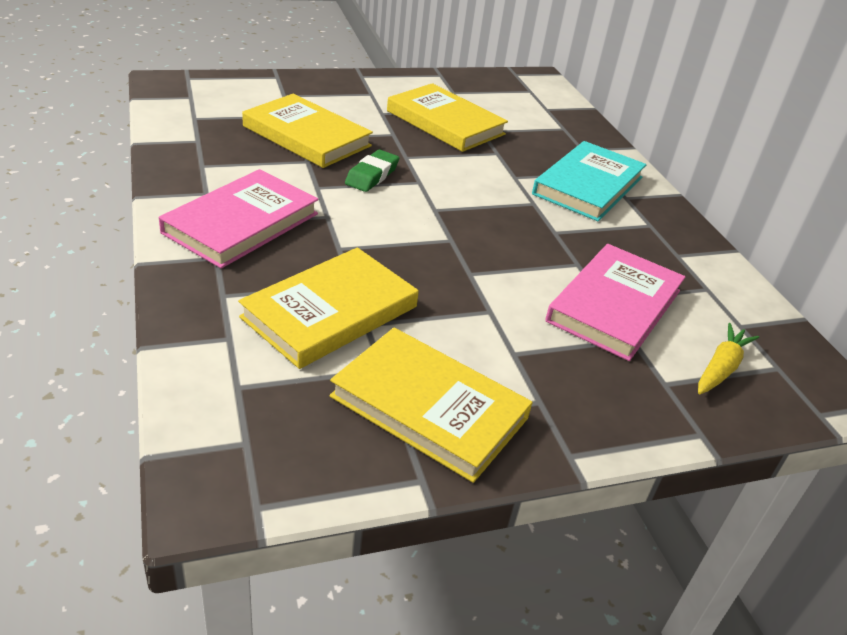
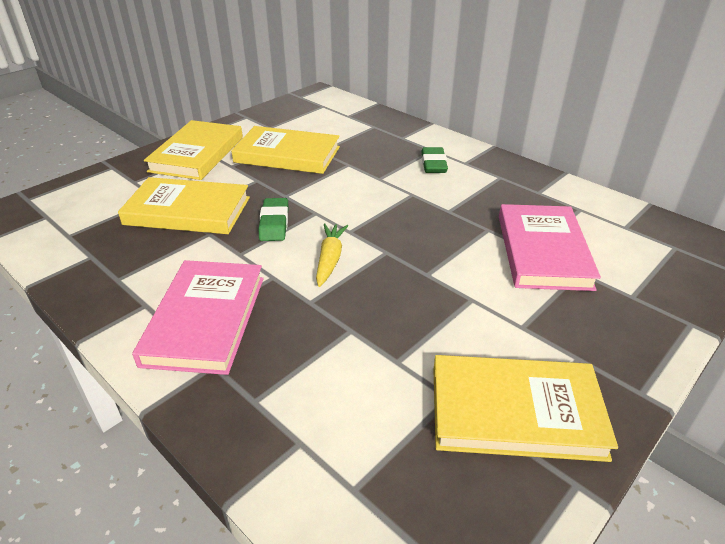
camera: 25 degrees left, 0 degrees up
(330, 312) = (359, 366): yellow book -> yellow book (197, 154)
(588, 186) = (433, 164): turquoise book -> green eraser
(721, 368) = (648, 265): yellow carrot -> yellow carrot (330, 259)

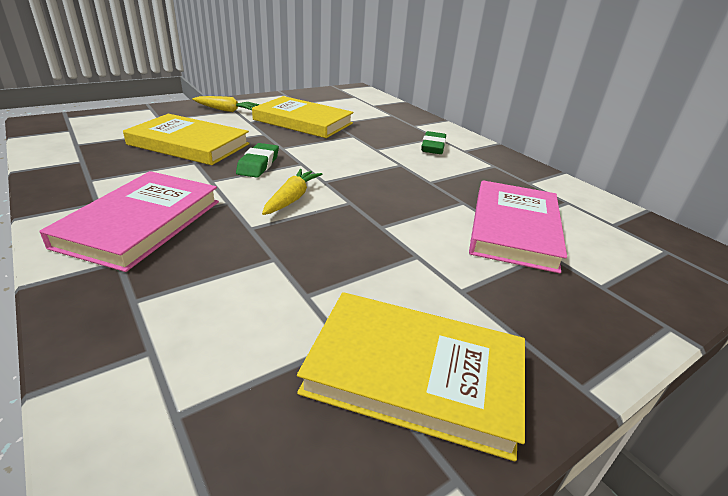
camera: 10 degrees right, 5 degrees down
(197, 154) = (226, 110): yellow book -> yellow carrot

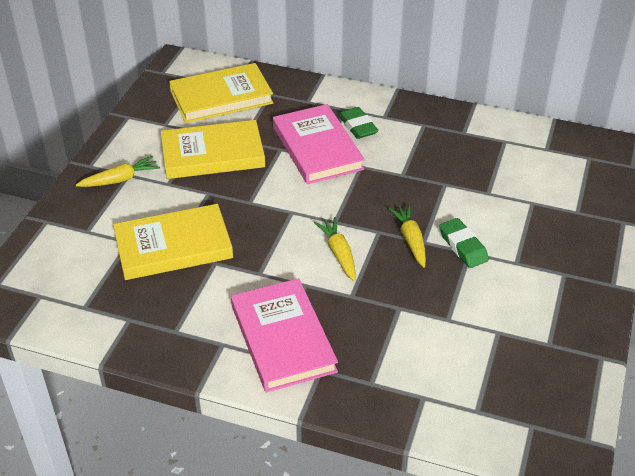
camera: 35 degrees left, 10 degrees up
(258, 164) = (264, 234): green eraser -> green eraser (463, 246)
(370, 220) = (410, 240): none -> yellow carrot
(414, 374) = (544, 326): yellow book -> yellow book (221, 97)
(514, 229) = (497, 192): pink book -> pink book (317, 148)

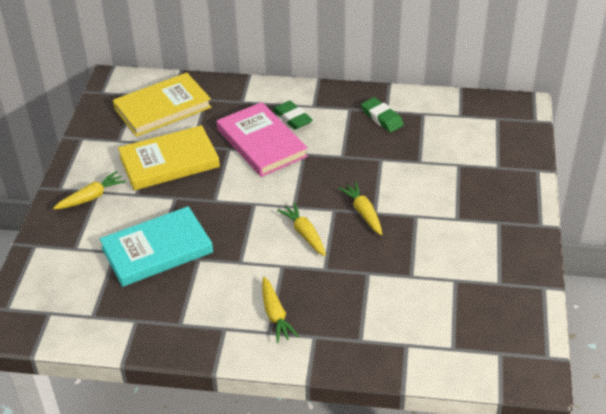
camera: 10 degrees left, 0 degrees up
(173, 246) = (157, 250): yellow book -> turquoise book
(283, 338) = (275, 315): pink book -> yellow carrot
(463, 246) = (409, 211): green eraser -> green eraser (382, 118)

